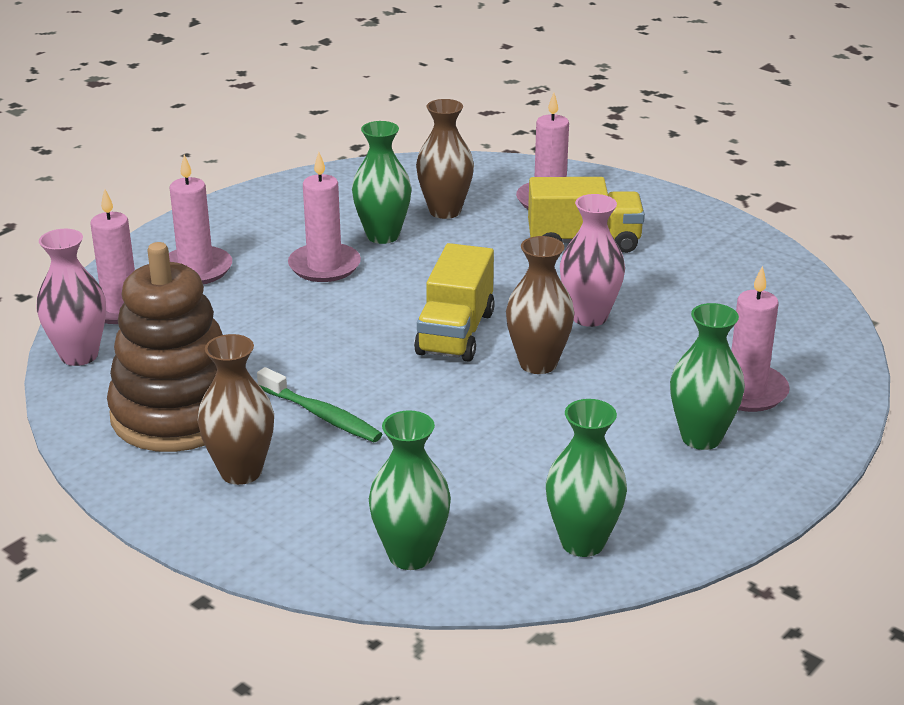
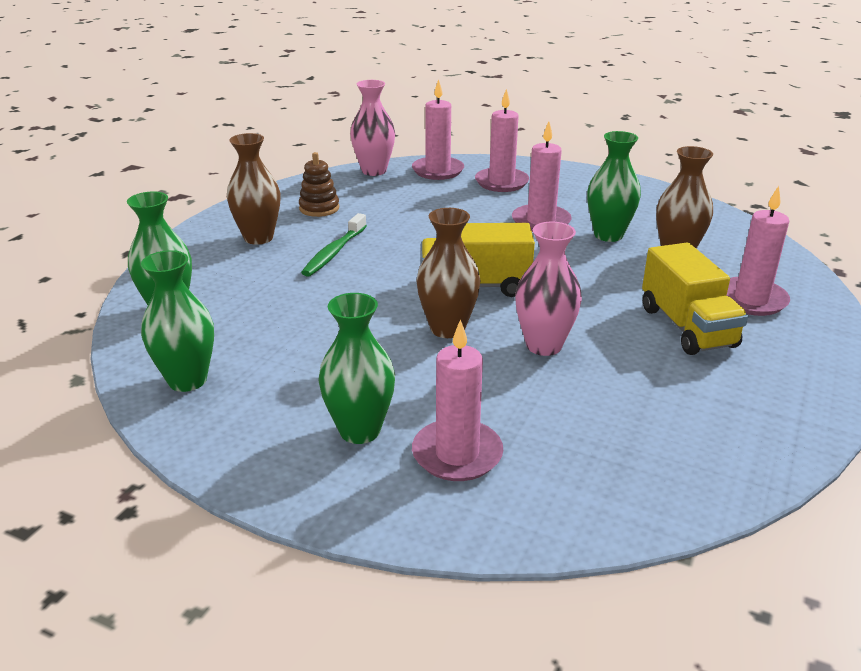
camera: 75 degrees right, 0 degrees up
(177, 414) = (319, 208): brown stacking toy -> brown stacking toy, size x0.44

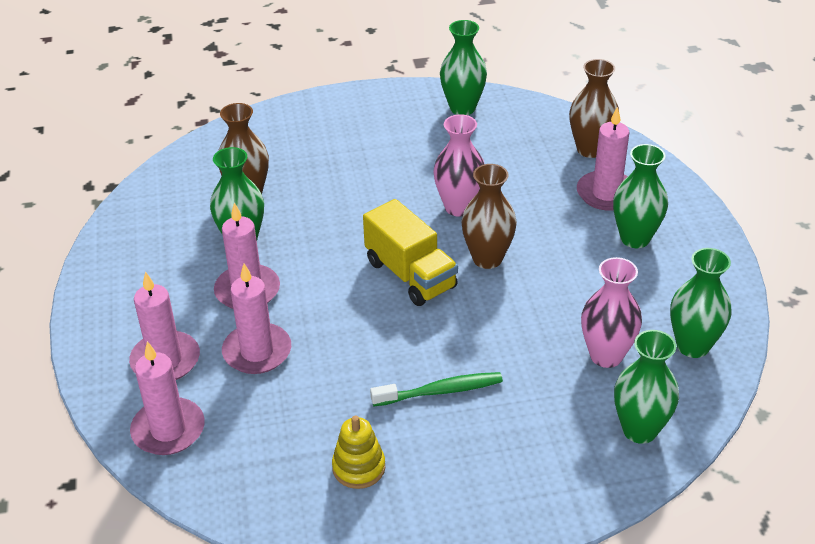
camera: 125 degrees left, 10 degrees up
(258, 238) = (468, 468): brown vase -> brown vase (590, 149)
(319, 208) = (359, 467): brown stacking toy -> yellow stacking toy
(374, 171) = (213, 488): pink vase -> pink vase (606, 355)
(687, 327) = (367, 158): yellow truck -> none
(751, 300) = (297, 143): pink candle -> pink candle (257, 352)
(752, 431) = (462, 108): none -> green vase

